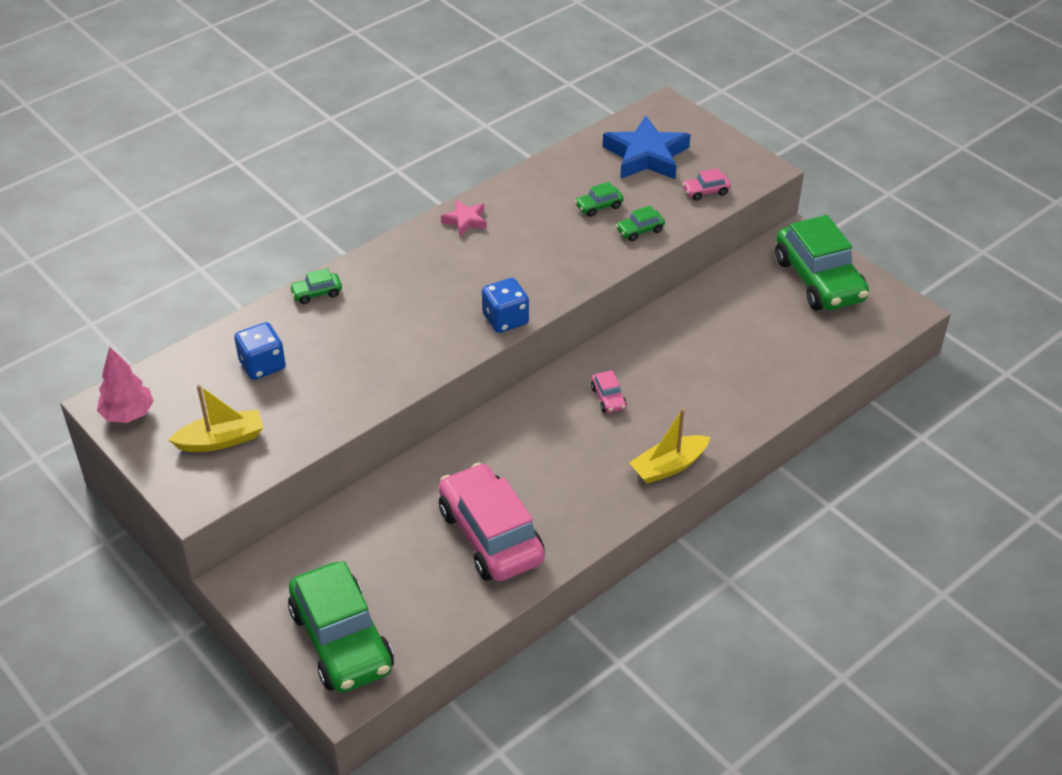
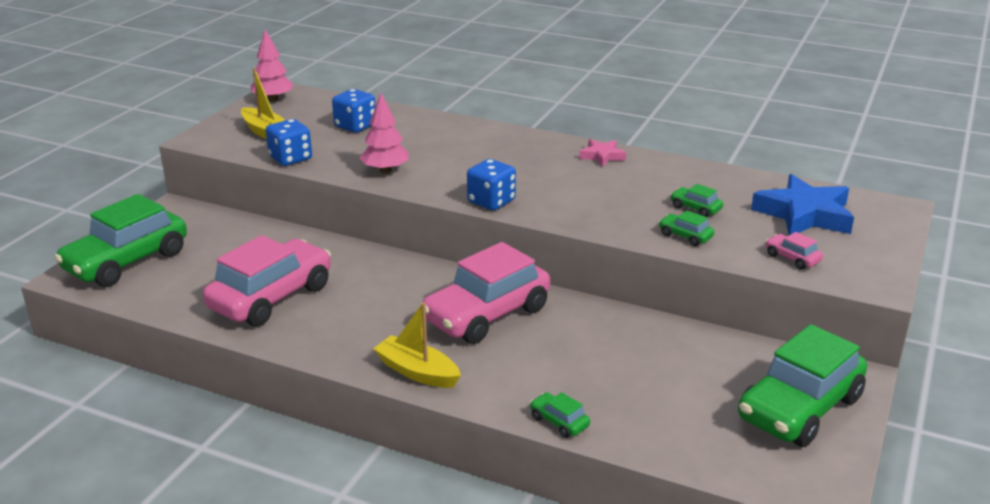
camera: 65 degrees right, 15 degrees down
(307, 434) = (290, 158): none -> blue dice
(316, 293) = (452, 124): green car -> green car (559, 422)
(389, 371) = (385, 170): none -> pink tree
(608, 398) = (486, 314): pink car -> pink car, size x2.47

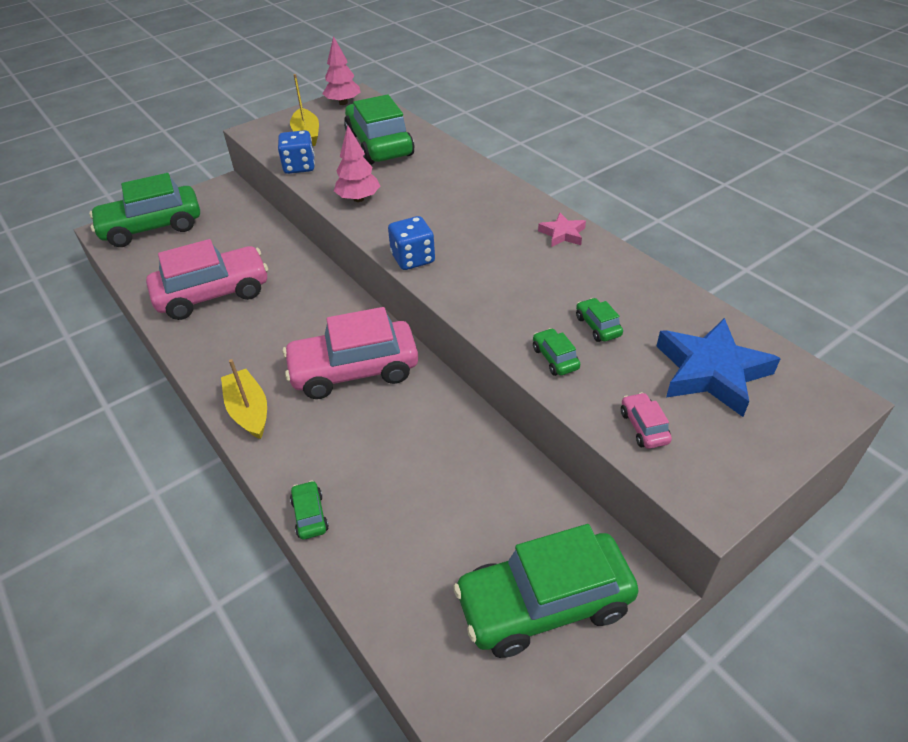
camera: 30 degrees right, 15 degrees up
(355, 126) = (379, 145): blue dice -> green car

